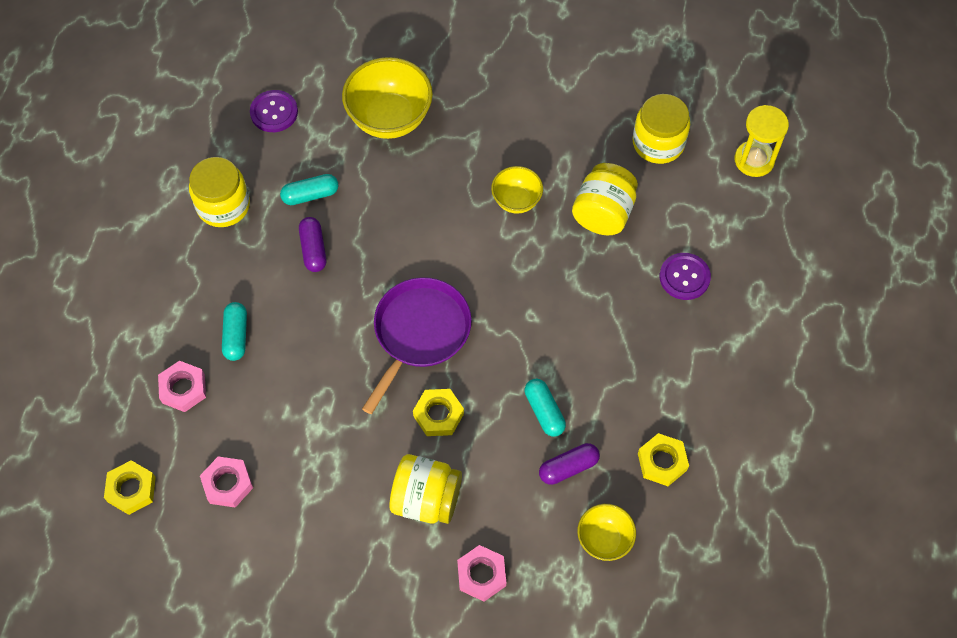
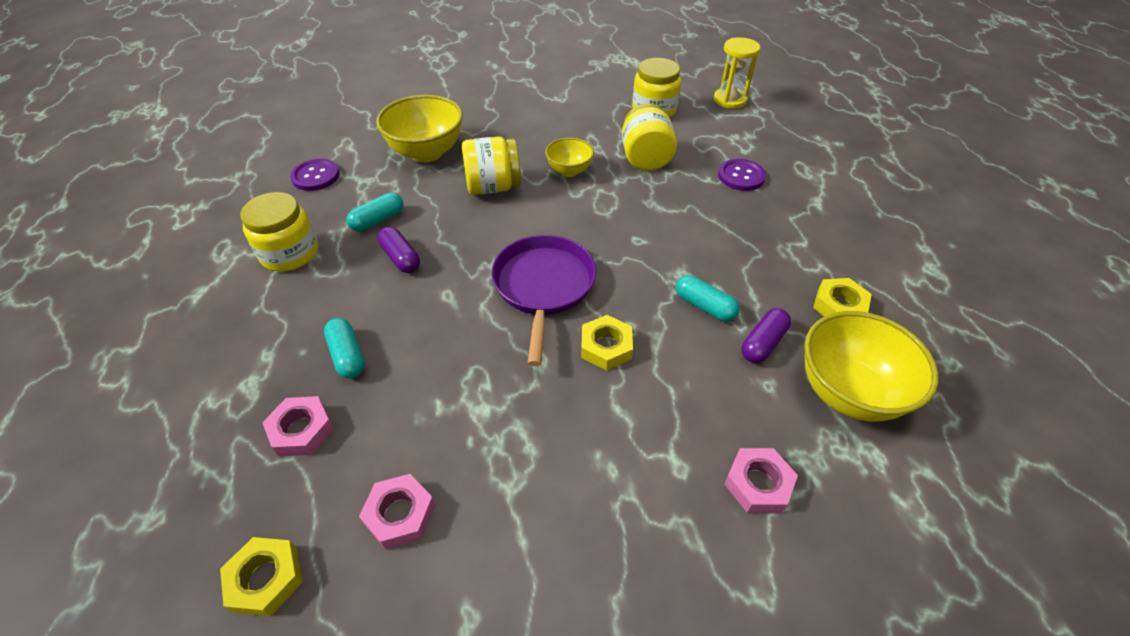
camera: 25 degrees left, 15 degrees down
(426, 499) = (645, 430): yellow jar -> yellow jar (493, 187)
(604, 539) = (848, 392): yellow bowl -> yellow bowl, size x1.78

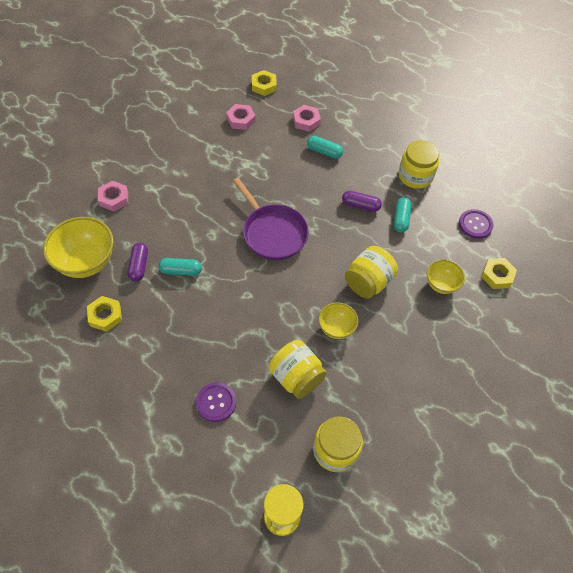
camera: 140 degrees right, 10 degrees up
(427, 152) = (441, 284): yellow bowl -> yellow bowl, size x0.56
(606, 347) = (215, 219): yellow nut -> yellow nut (497, 275)

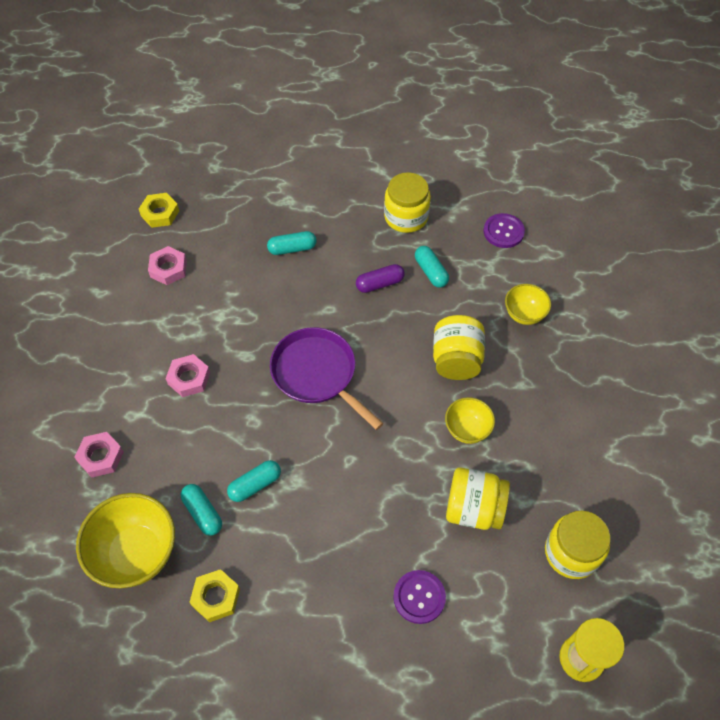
camera: 35 degrees left, 0 degrees up
(139, 266) = (202, 513): purple capsule -> turquoise capsule
(273, 233) = (317, 373): purple pan -> purple pan turned 150 degrees counterclockwise
(306, 121) = (243, 226): pink nut -> pink nut (189, 378)
(497, 275) = (565, 270): yellow nut -> none

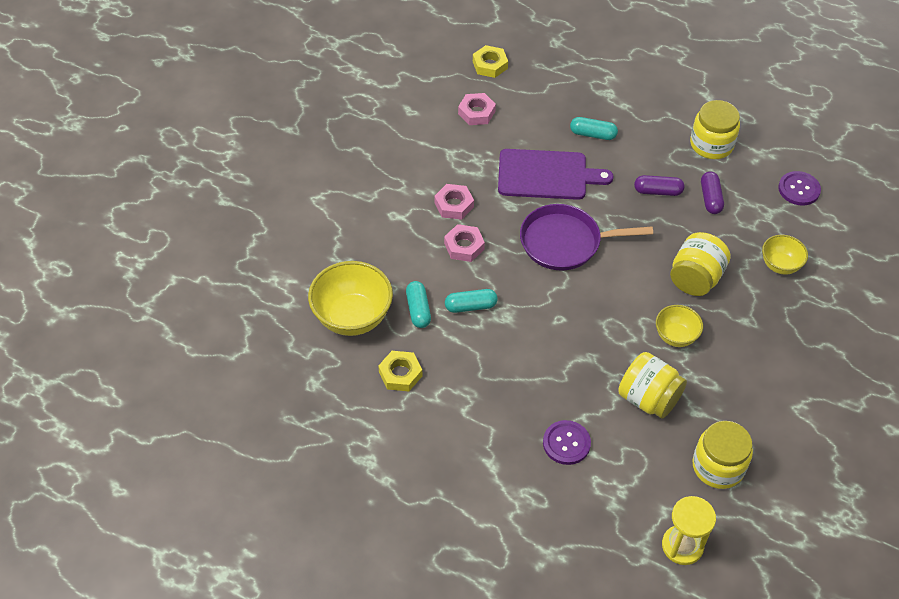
camera: 25 degrees right, 5 degrees down
(100, 457) = (356, 236): pink nut -> pink nut (464, 246)
(267, 308) = (546, 175): none -> purple cutting board
(317, 373) = (564, 242): purple pan -> purple pan turned 75 degrees counterclockwise
(430, 272) = (710, 198): turquoise capsule -> purple capsule

